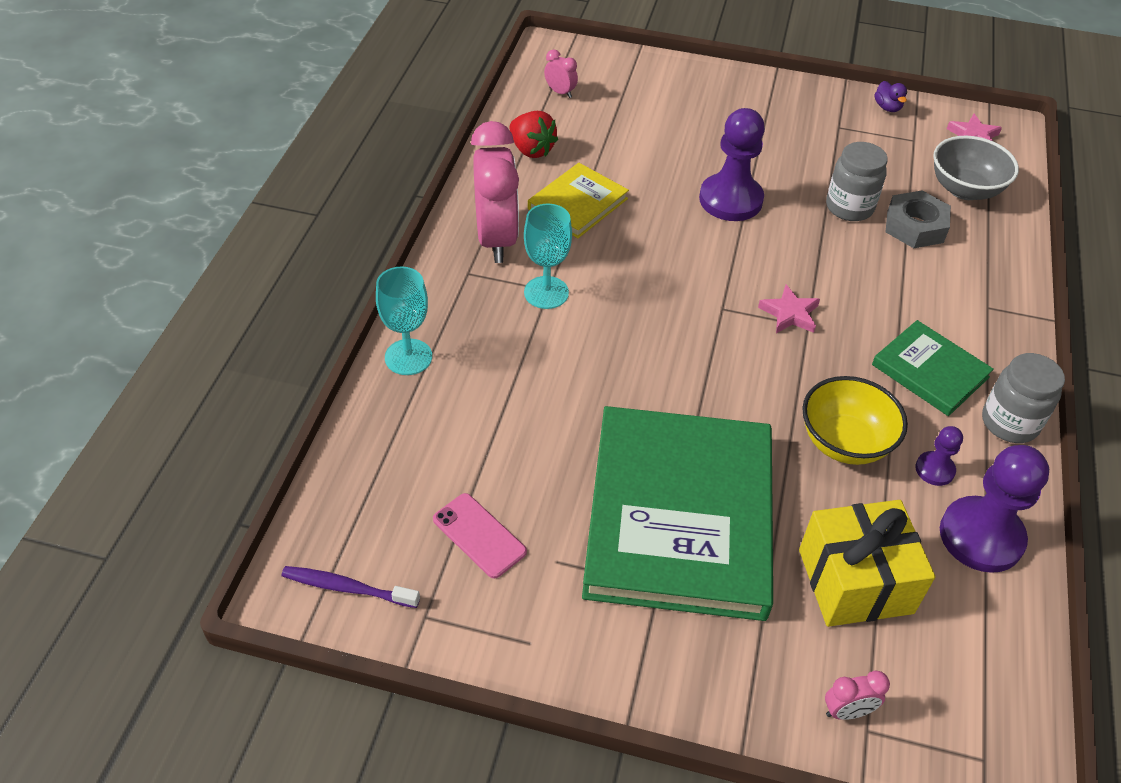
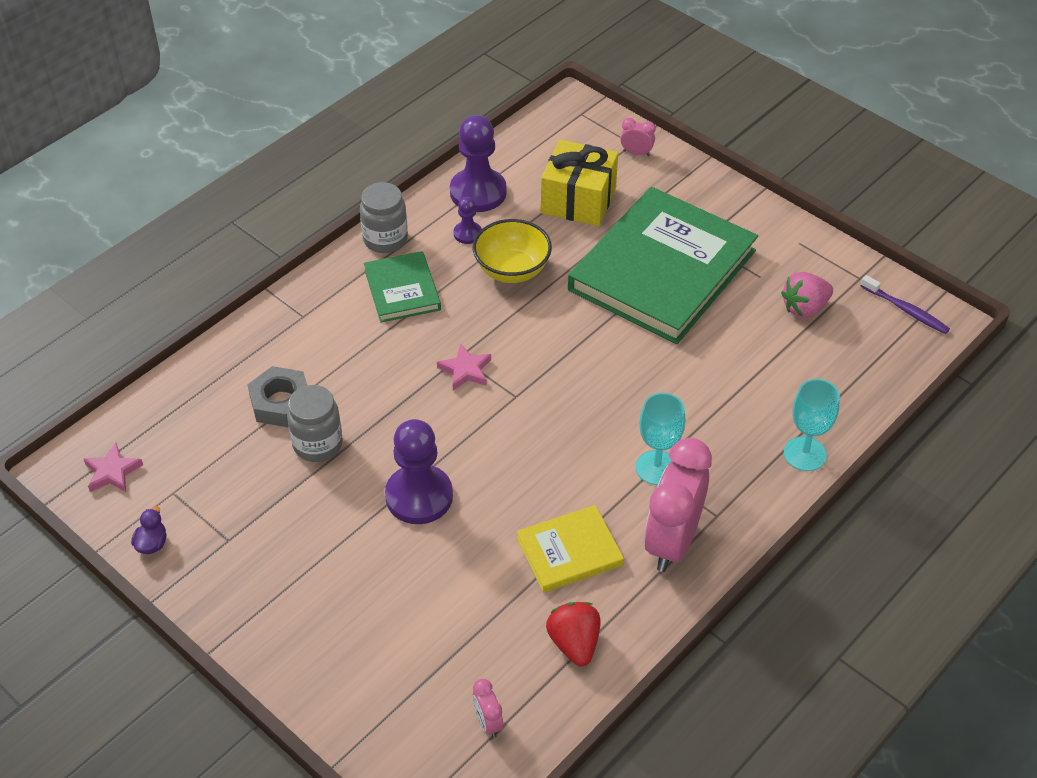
camera: 150 degrees left, 0 degrees up
(479, 535) = (804, 308): pink phone -> pink strawberry
(964, 189) = (193, 420): grey bowl -> none

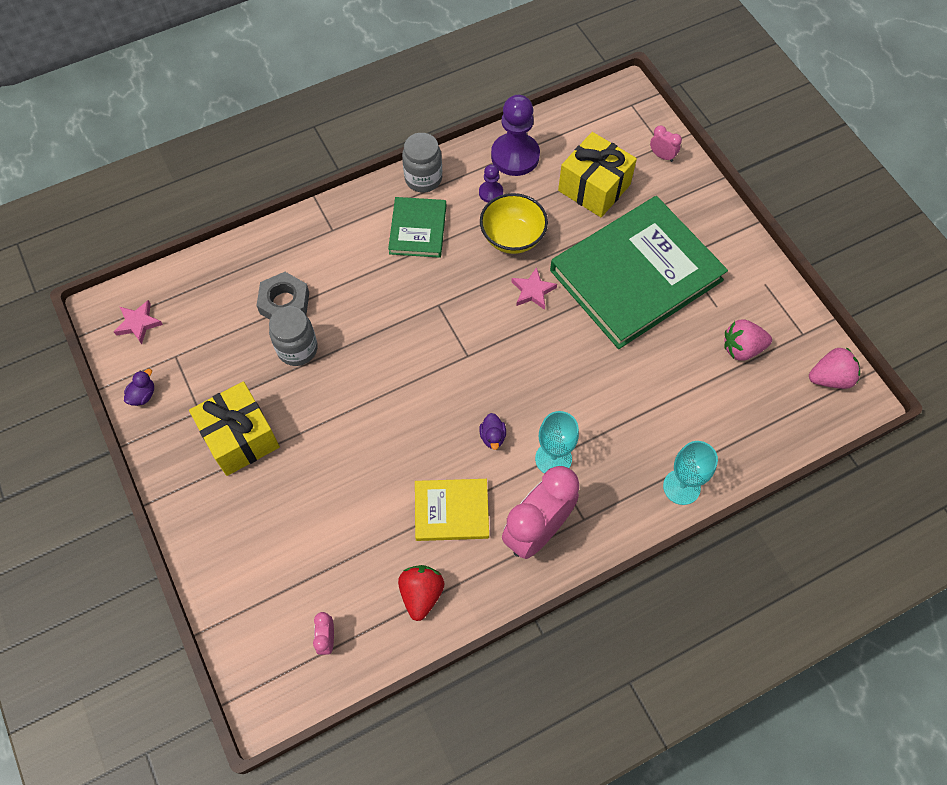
camera: 20 degrees right, 15 degrees up
(291, 552) = (240, 438): none -> yellow gift
(419, 496) = (355, 421): purple pawn -> none
(465, 370) = (437, 319): pink star -> pink star (533, 291)
(581, 466) = (492, 437): none -> purple duck
(906, 310) = (830, 378): purple toothbrush -> pink strawberry

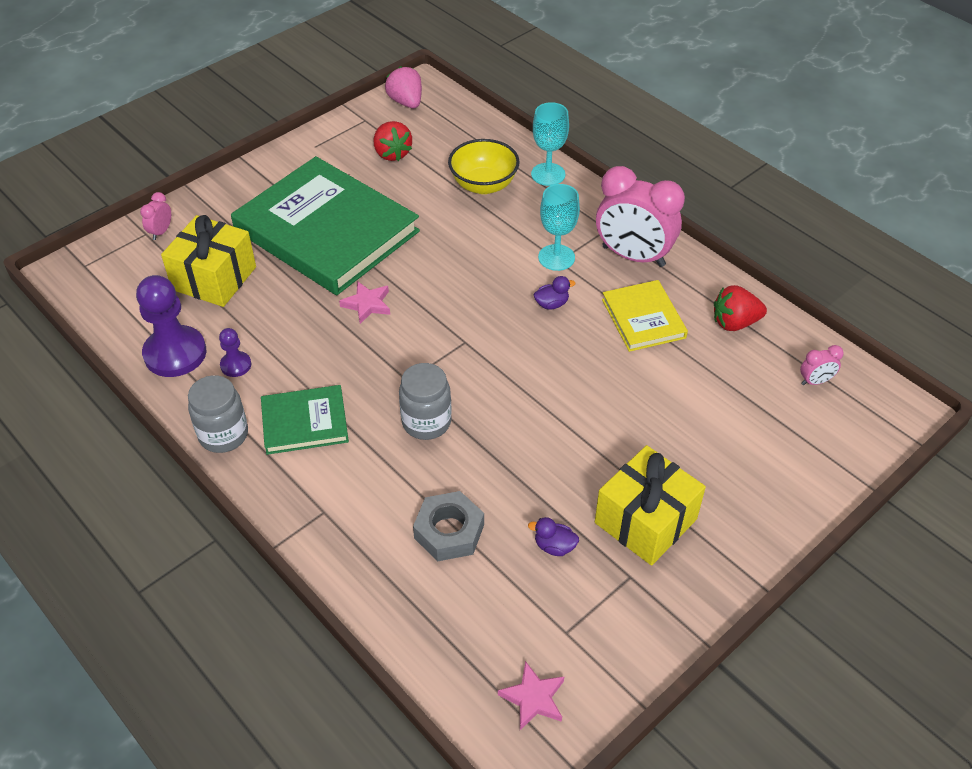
camera: 105 degrees left, 15 degrees down
(143, 395) = (635, 649): purple duck -> purple duck (554, 546)
(297, 349) = (509, 498): grey jar -> grey jar (426, 422)
(512, 237) = (298, 334): yellow bowl -> yellow bowl (483, 185)
(742, 348) = (392, 153): pink strawberry -> red strawberry

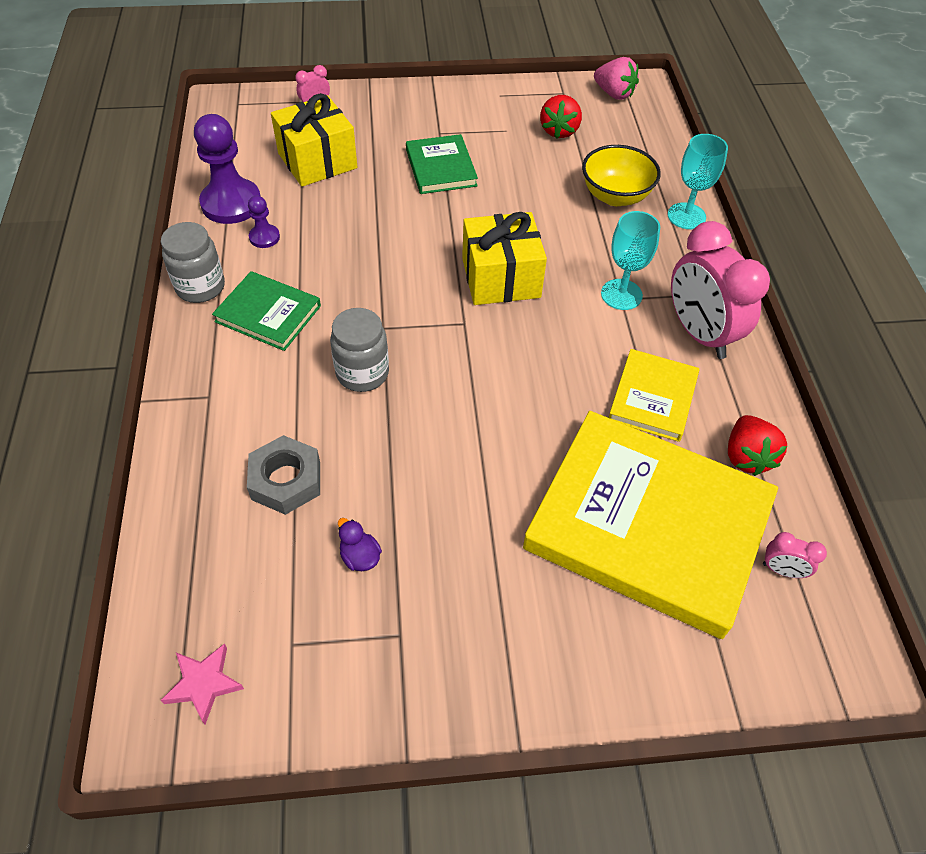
camera: 35 degrees right, 5 degrees up
(326, 231) = (441, 168): green book -> green book, size x0.48
(367, 304) = (413, 245): pink star -> none
(406, 102) = (614, 94): pink strawberry -> pink strawberry turned 120 degrees clockwise
(551, 304) = (575, 334): purple duck -> none
(645, 521) = (466, 592): yellow gift -> yellow gift (501, 278)
(715, 404) = (648, 525): none -> yellow book
(734, 323) = (746, 457): red strawberry -> red strawberry turned 120 degrees counterclockwise

